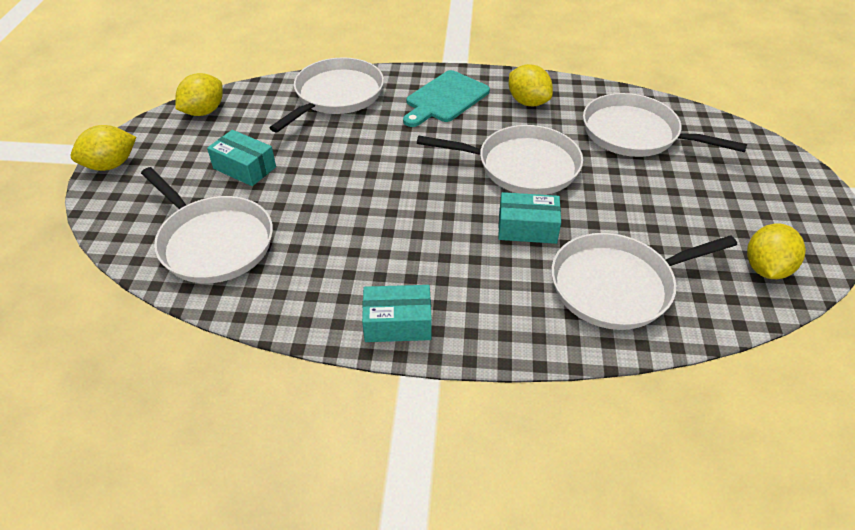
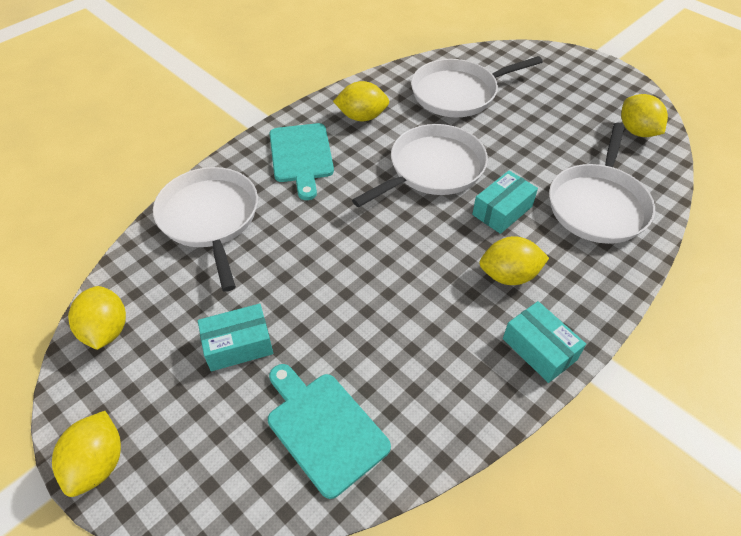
camera: 50 degrees left, 5 degrees up
(213, 242) = (324, 428): white pan -> turquoise cutting board
(397, 323) = (539, 349): turquoise box -> turquoise box turned 75 degrees counterclockwise
(457, 267) = (509, 275): none -> yellow lemon

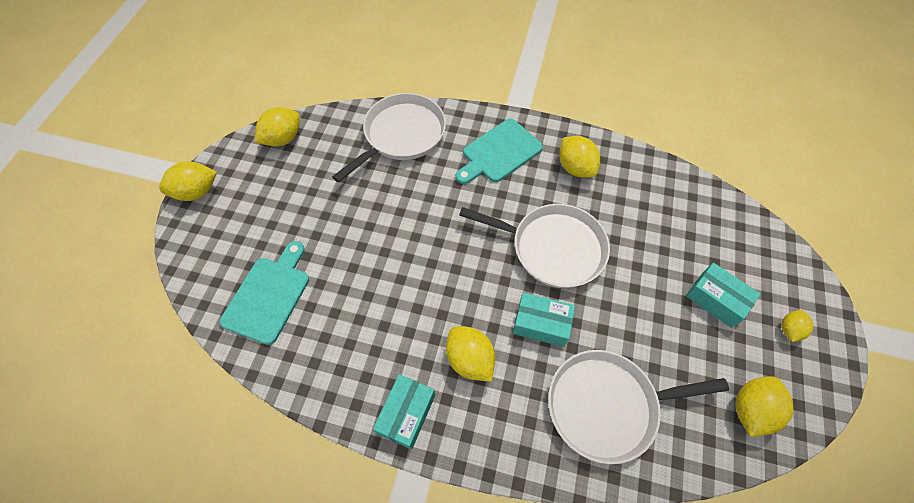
camera: 60 degrees right, 10 degrees up
(238, 345) = (307, 212): turquoise box -> turquoise box (716, 299)
(458, 93) = (668, 223): white pan -> none
(585, 82) = (789, 330): none -> yellow lemon

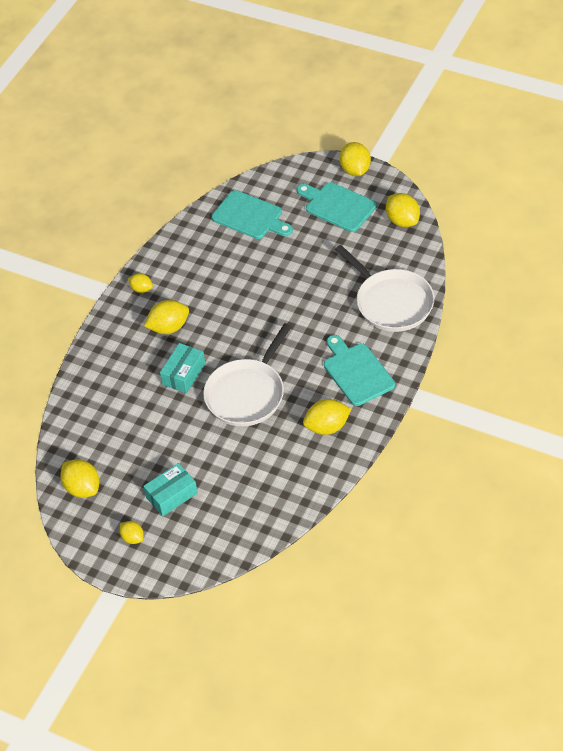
camera: 105 degrees right, 10 degrees down
(256, 201) = (337, 206): none -> turquoise cutting board
(406, 414) = (141, 289): turquoise box -> yellow lemon
(607, 406) = (112, 401): white pan -> none

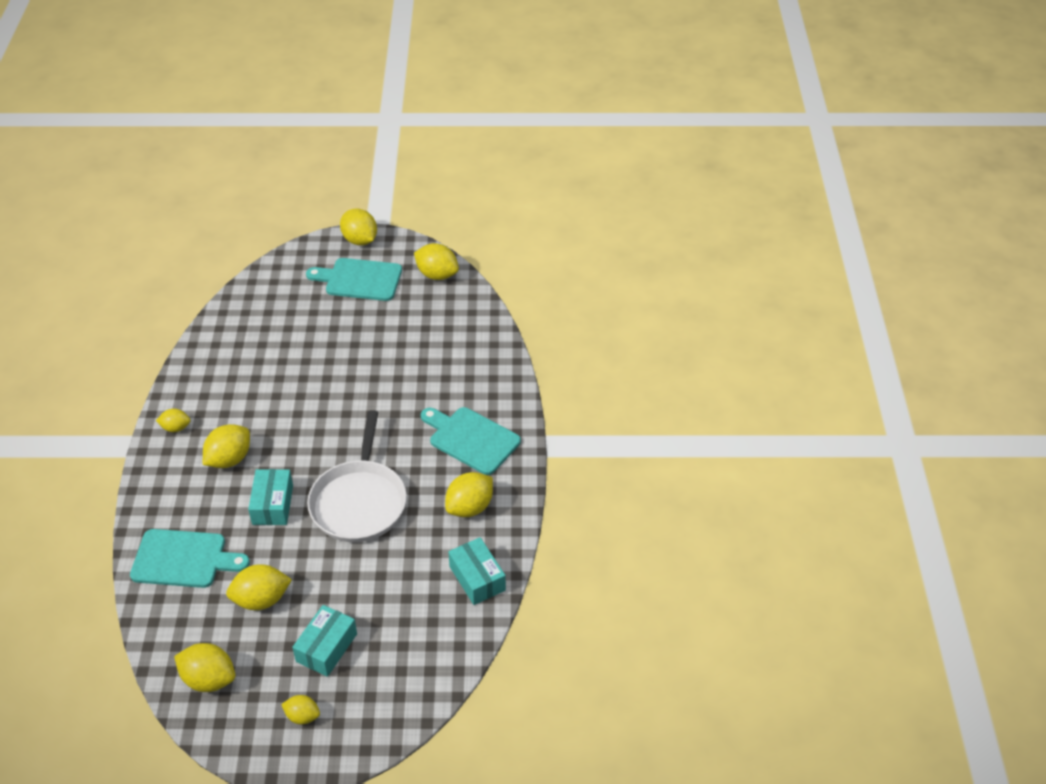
camera: 30 degrees left, 5 degrees down
(143, 444) = (261, 600): none -> yellow lemon
(250, 216) = (267, 316): turquoise cutting board -> turquoise cutting board (183, 559)
(304, 484) = (477, 578): none -> turquoise box
(391, 302) = (470, 357): white pan -> none

